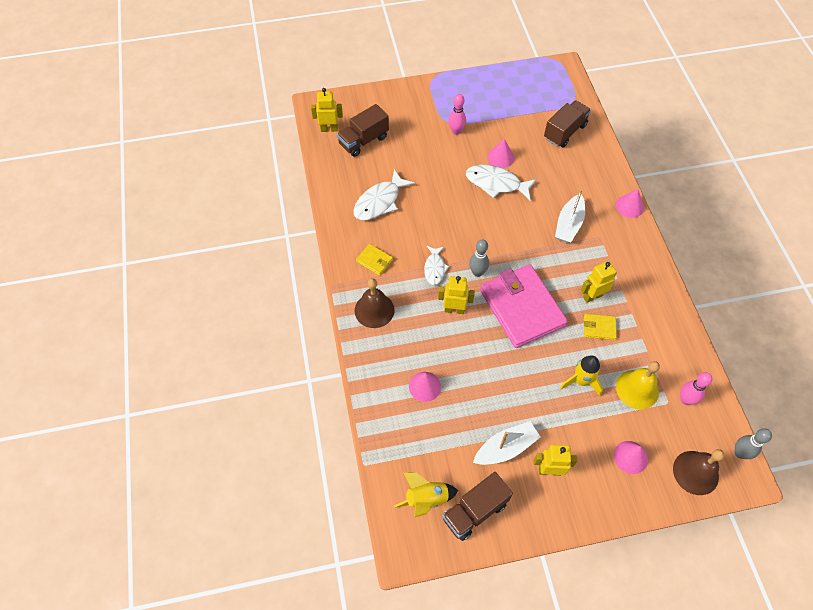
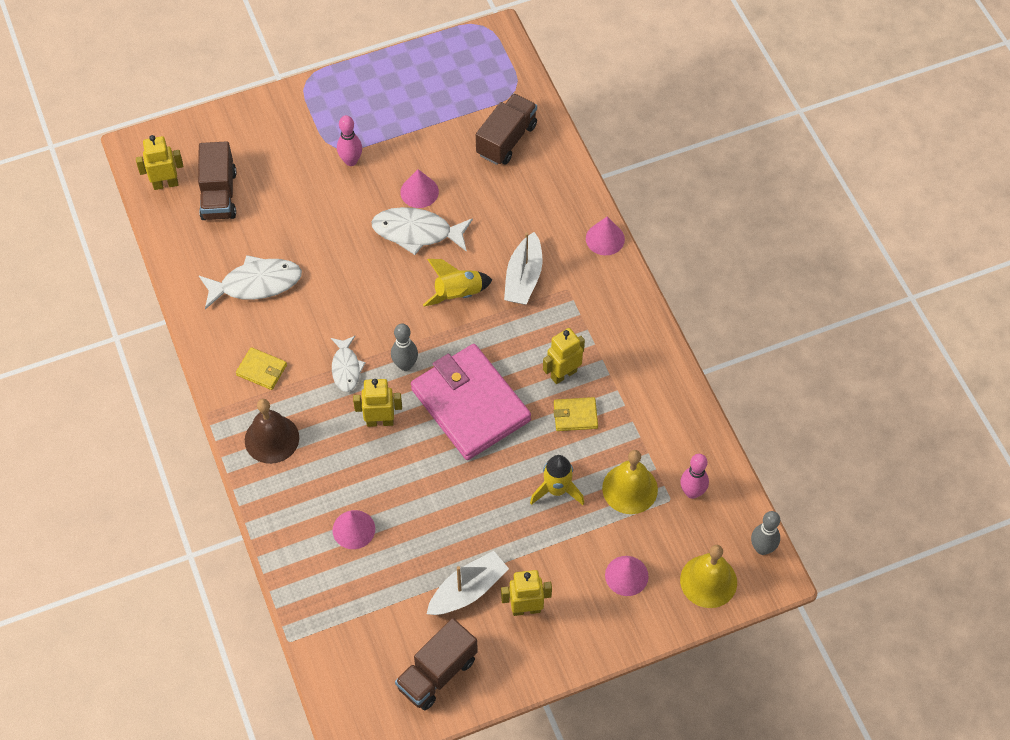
camera: 10 degrees left, 0 degrees up
(363, 141) = (219, 195): brown truck -> brown truck turned 45 degrees counterclockwise
(379, 202) = (256, 284): white fish -> white fish turned 135 degrees counterclockwise
(426, 499) = (374, 669): yellow rocket -> yellow rocket (458, 294)
(695, 472) = (708, 581): brown bell -> yellow bell

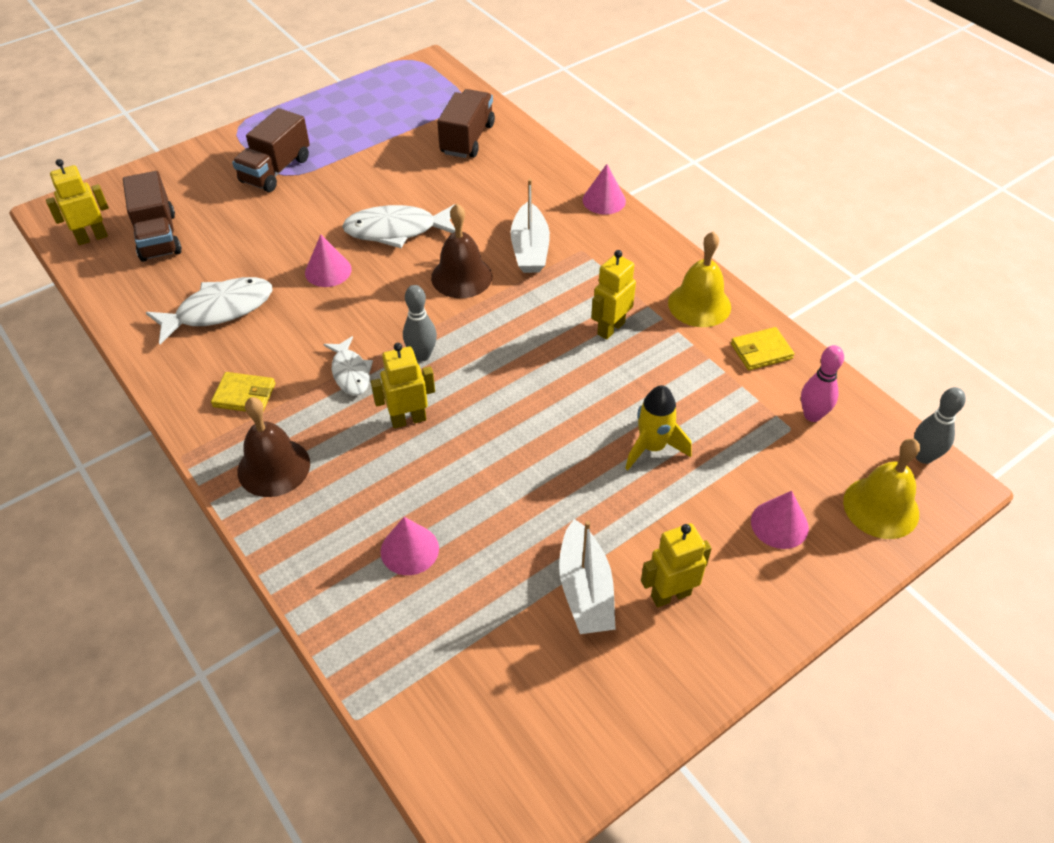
camera: 15 degrees left, 10 degrees down
(351, 161) = (304, 183): pink bowling pin -> none
(419, 192) = (388, 195): pink cone -> pink cone (328, 271)
(437, 673) = (582, 711): brown truck -> brown truck (276, 170)
(458, 294) = (461, 277): yellow rocket -> brown bell
(467, 590) = (585, 590): white boat -> white boat turned 135 degrees clockwise
(470, 405) = (514, 380): pink wallet -> none
(575, 415) = (641, 366): yellow wallet -> yellow wallet (761, 351)
(630, 488) = (738, 427): yellow bell -> yellow bell (699, 304)

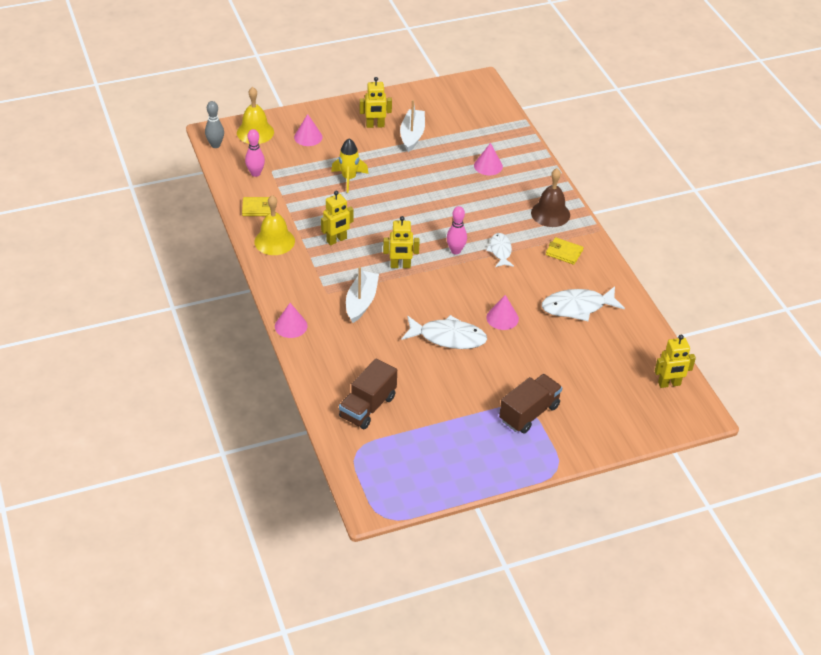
camera: 165 degrees left, 5 degrees down
(158, 236) = (620, 373): brown truck -> none
(408, 419) = (473, 220): yellow robot -> yellow robot (400, 266)
(422, 355) = (455, 251): grey bowling pin -> pink bowling pin
(461, 277) = (414, 293): brown bell -> none

